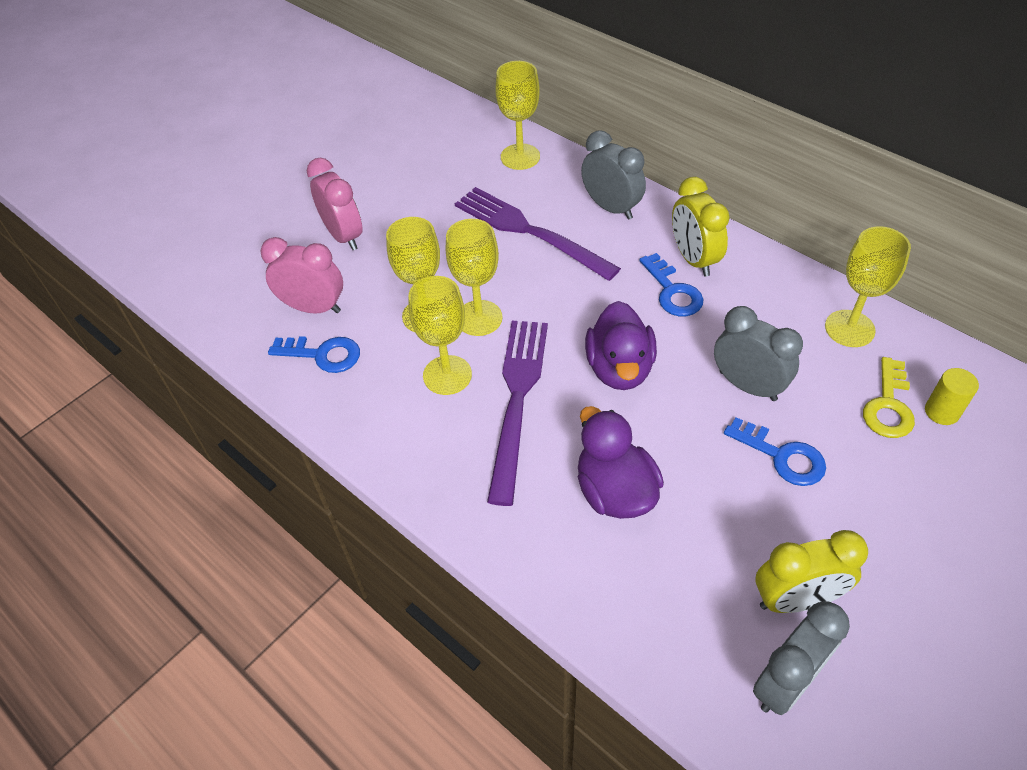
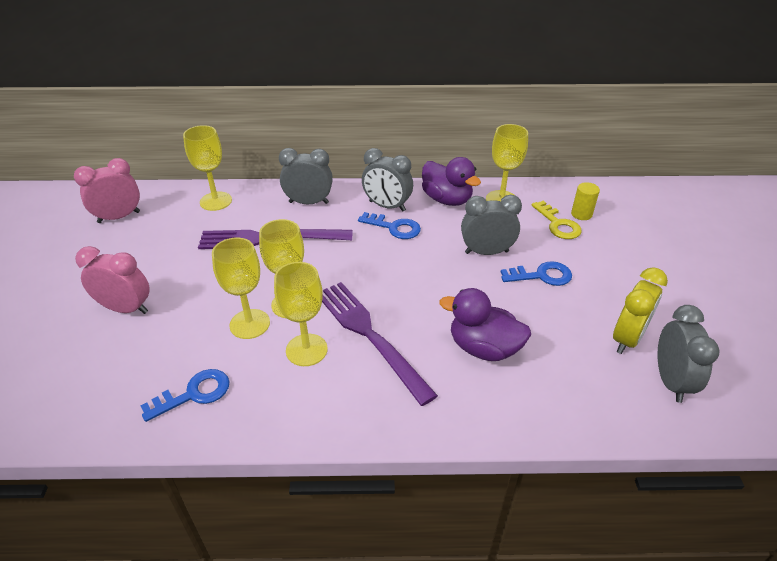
camera: 45 degrees left, 10 degrees down
(314, 308) = (151, 368): pink clock -> pink clock (119, 217)
(619, 368) = (411, 282): purple duck -> purple duck (447, 200)
(693, 259) = (387, 206): yellow clock -> grey clock

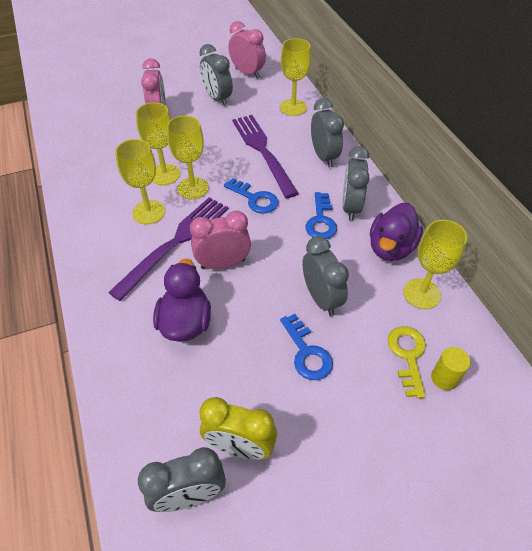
camera: 70 degrees right, 10 degrees up
(144, 251) = (217, 98): none -> grey clock
(194, 394) = (94, 173): blue key -> blue key (255, 199)
(418, 304) = (223, 264): none -> pink clock
(558, 224) = (408, 355): yellow key -> yellow key turned 135 degrees clockwise

